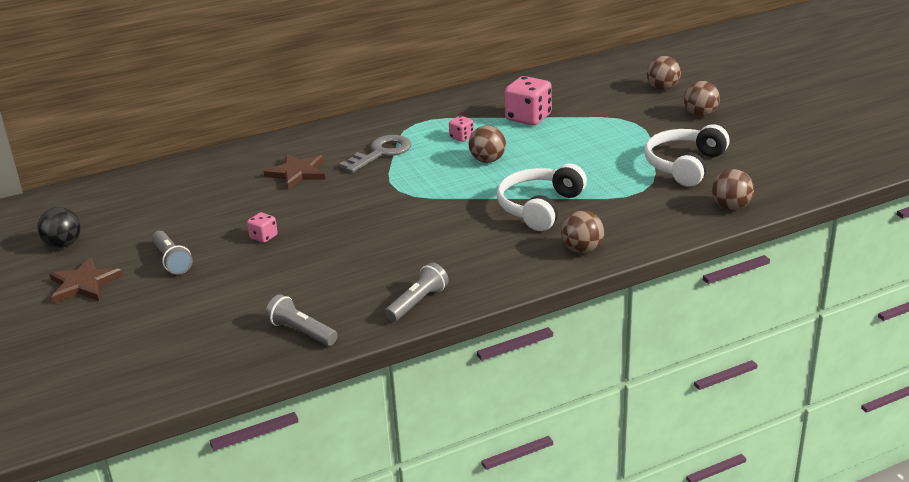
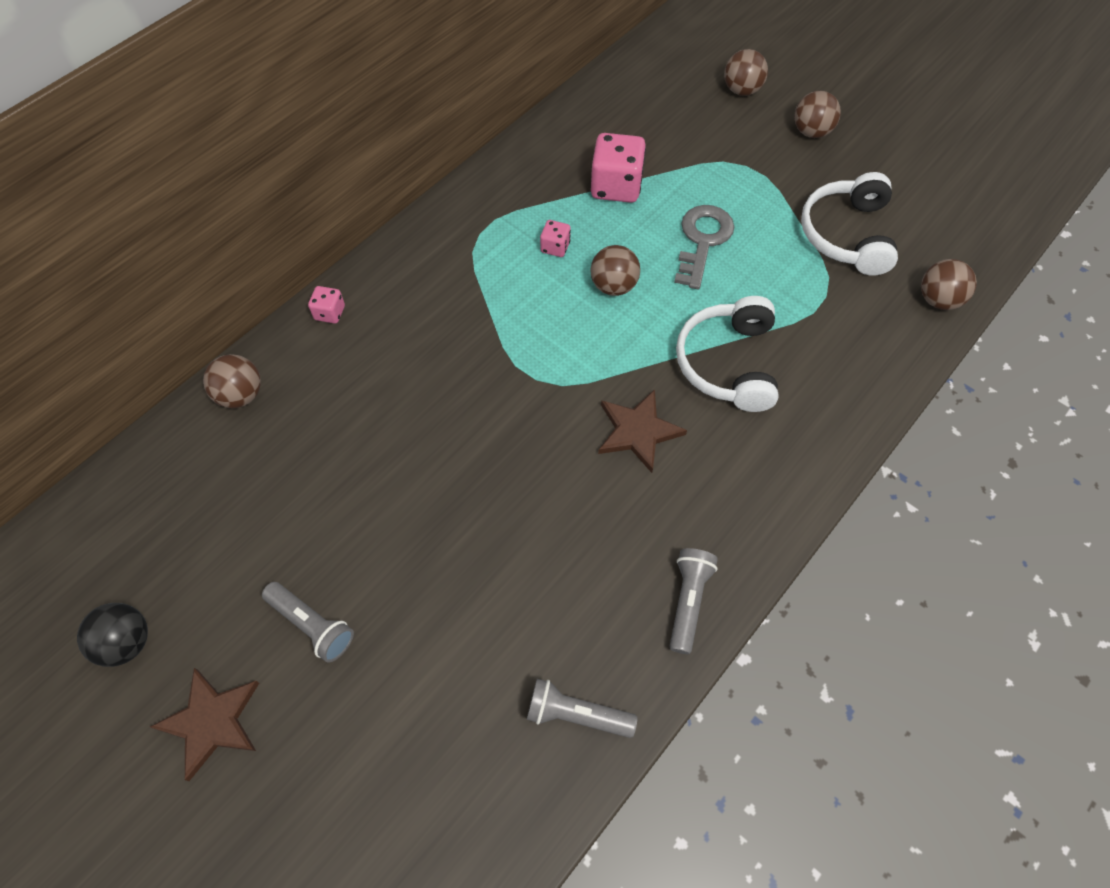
camera: 25 degrees left, 30 degrees up
(263, 237) = (412, 531): pink dice -> pink dice (330, 313)
(297, 173) = (381, 381): brown star -> brown star (638, 431)
(381, 153) = (470, 307): grey key -> grey key (702, 241)
(582, 250) = (822, 432): brown ball -> brown ball (241, 395)

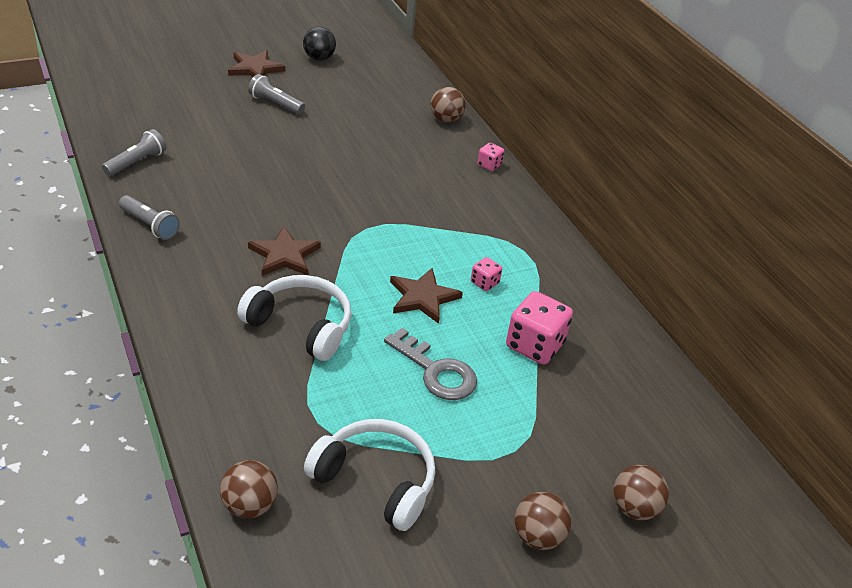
camera: 110 degrees right, 20 degrees down
(312, 625) = (275, 104): grey flashlight -> grey flashlight turned 60 degrees clockwise
(613, 286) = (422, 297): brown ball -> brown star

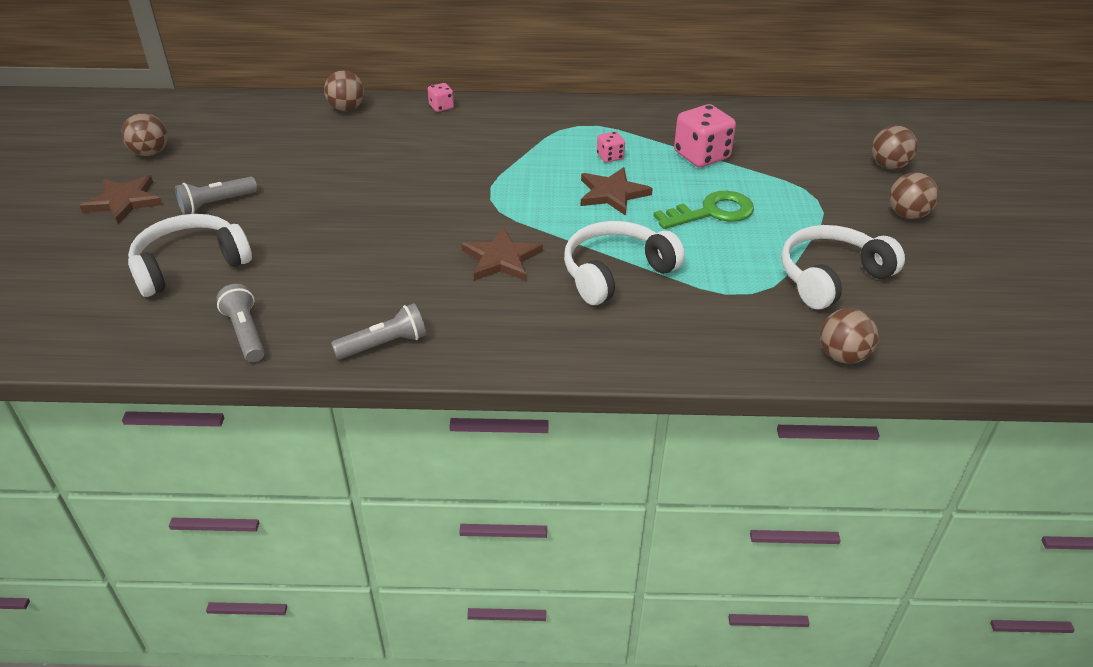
camera: 60 degrees left, 0 degrees up
(198, 117) = (190, 265): none -> white headphones
(319, 58) = (150, 153): black ball -> brown ball
(436, 371) = (712, 212): grey key -> green key

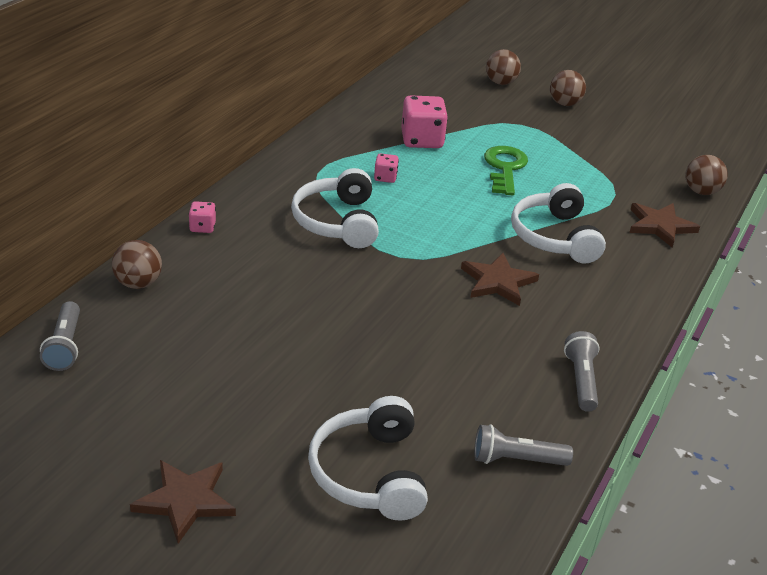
camera: 65 degrees left, 5 degrees down
(150, 153) = (83, 455): brown ball -> none
(216, 204) = (258, 426): grey flashlight -> grey flashlight (65, 346)
(612, 194) = (443, 198): brown star -> brown star (660, 226)
(831, 277) = (616, 159): white headphones -> white headphones (337, 222)

